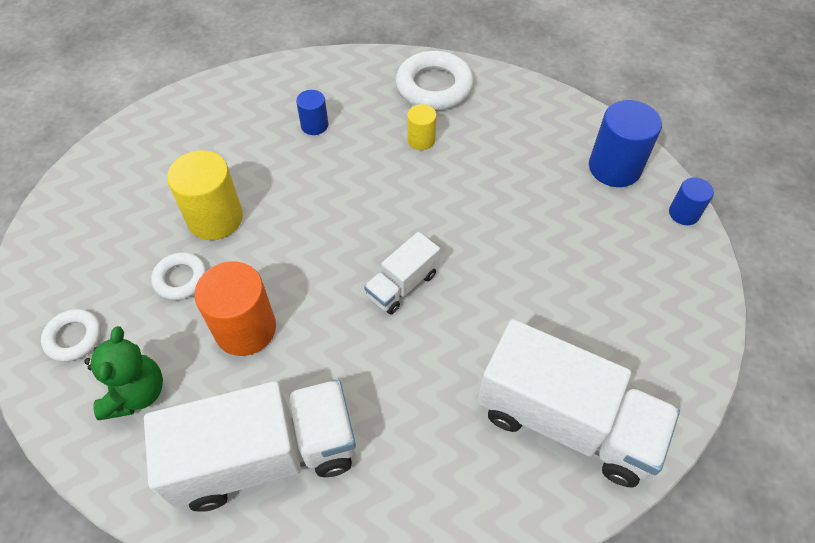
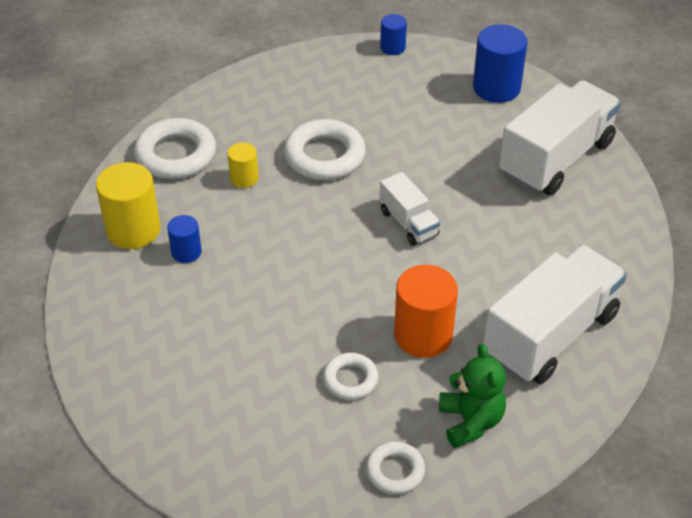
camera: 75 degrees left, 10 degrees down
(136, 393) = (470, 421): green teddy bear -> green teddy bear turned 60 degrees clockwise
(215, 218) = (282, 346): yellow cylinder -> yellow cylinder (133, 230)
(265, 456) = (550, 335): white truck -> white truck turned 45 degrees clockwise
(476, 193) = (324, 156): none -> white ring
(614, 168) = (330, 69): blue cylinder -> blue cylinder (496, 88)

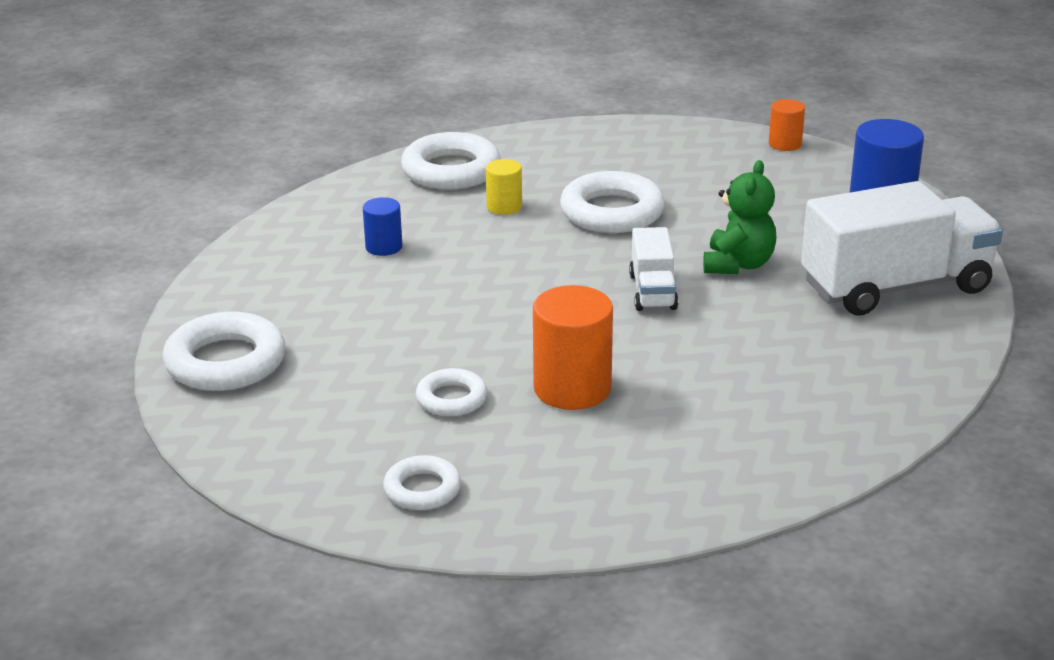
camera: 30 degrees right, 15 degrees down
(133, 230) = (348, 216): yellow cylinder -> none
(159, 415) = (225, 362): none -> white ring
(392, 47) = (785, 144): blue cylinder -> orange cylinder
(470, 421) = (552, 478): green teddy bear -> green teddy bear (738, 265)
(550, 335) = (727, 436): white truck -> none

